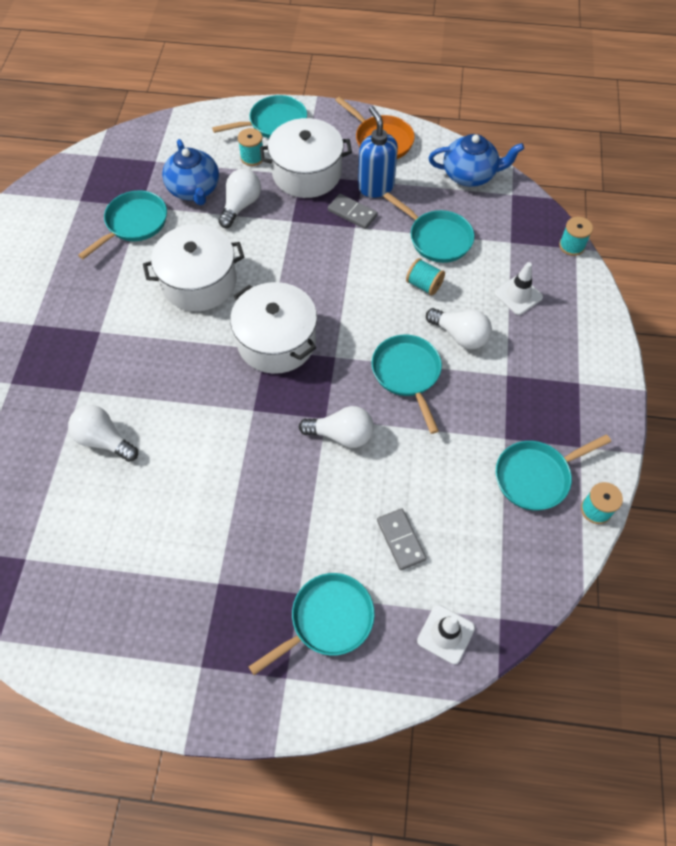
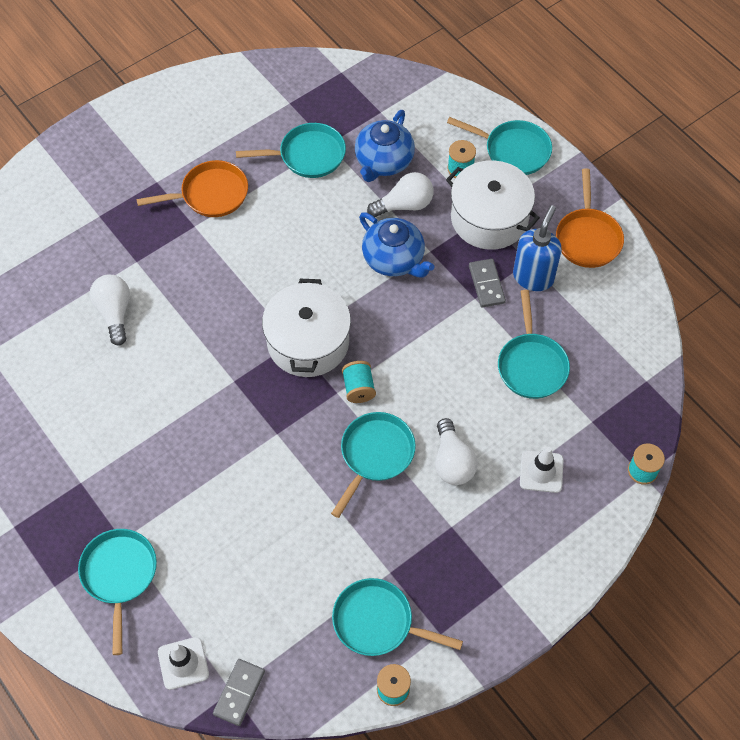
camera: 45 degrees right, 0 degrees up
(87, 302) = (210, 194): none -> orange pan
(199, 282) = (304, 245): white pot -> none
(327, 620) = (119, 576): turquoise pan -> turquoise pan turned 105 degrees counterclockwise
(341, 435) = (274, 456): white light bulb -> none
(400, 540) = (228, 571): grey domino -> grey domino (239, 693)
(424, 285) = (473, 395): turquoise spool -> turquoise spool (358, 388)
(470, 175) = (629, 332): blue teapot -> blue teapot (394, 259)

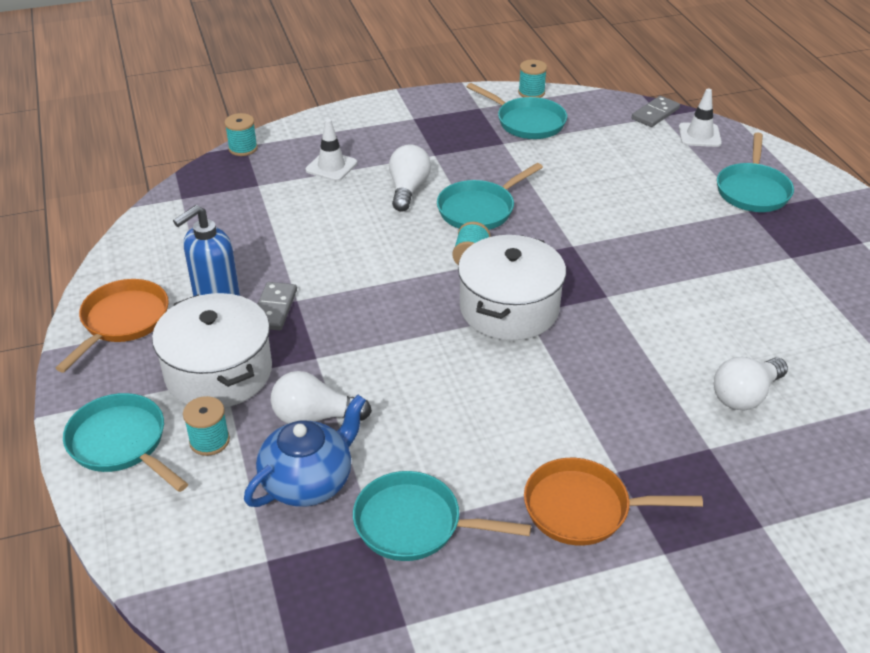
camera: 160 degrees left, 20 degrees down
(114, 313) = (745, 395): white light bulb -> white light bulb turned 45 degrees clockwise
(394, 259) = (365, 360): blue teapot -> none
(531, 365) = (280, 234): turquoise pan -> none

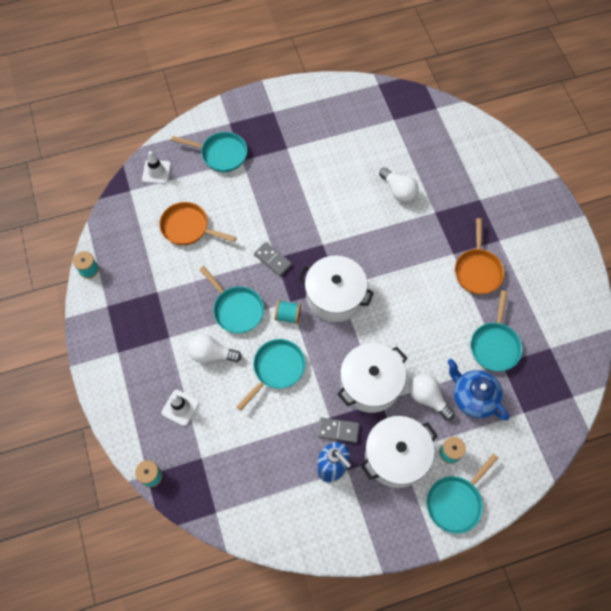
camera: 90 degrees left, 25 degrees up
(122, 321) = (353, 525): orange pan -> orange pan (188, 227)
(314, 417) = (428, 398): white light bulb -> white light bulb turned 135 degrees clockwise
(348, 346) = (370, 383): none -> white pot
(527, 122) = (130, 275): turquoise pan -> turquoise pan (276, 369)
(655, 114) = (127, 194): grey domino -> grey domino (272, 260)

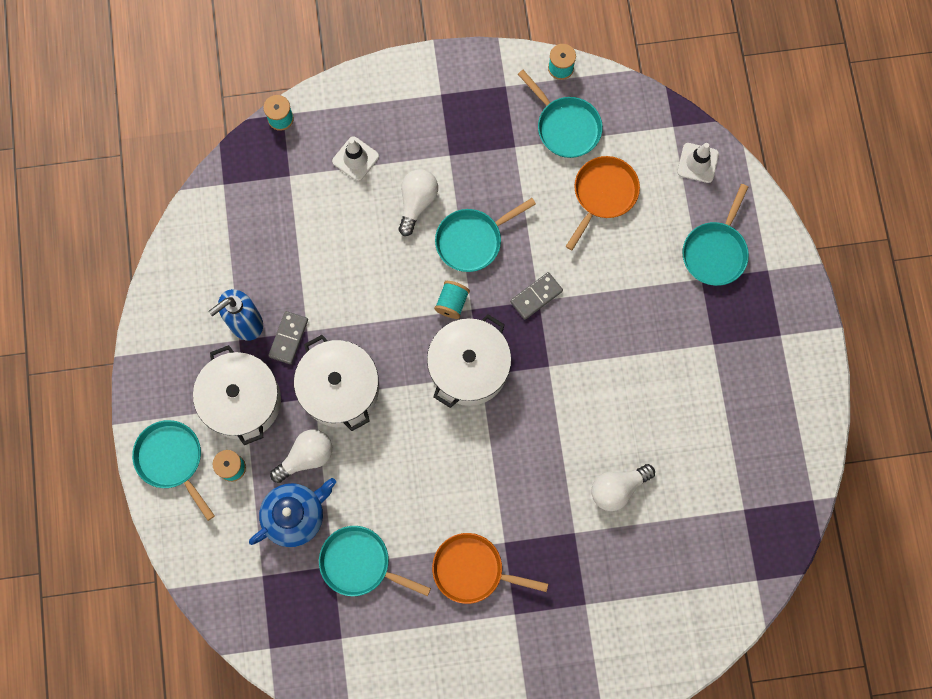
camera: 100 degrees right, 10 degrees up
(276, 369) = (382, 277): turquoise pan -> turquoise pan (565, 126)

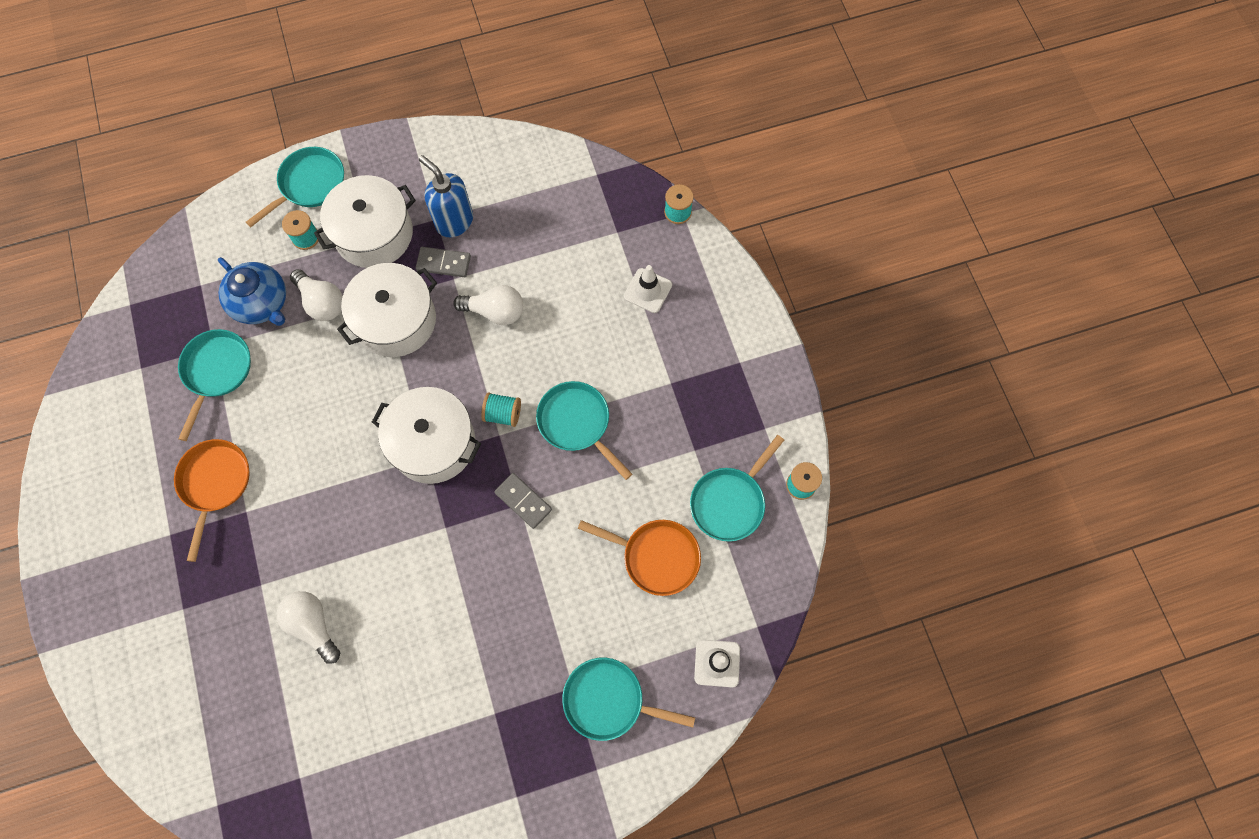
camera: 80 degrees right, 5 degrees down
(417, 203) = (610, 359): white light bulb -> white light bulb (495, 311)

